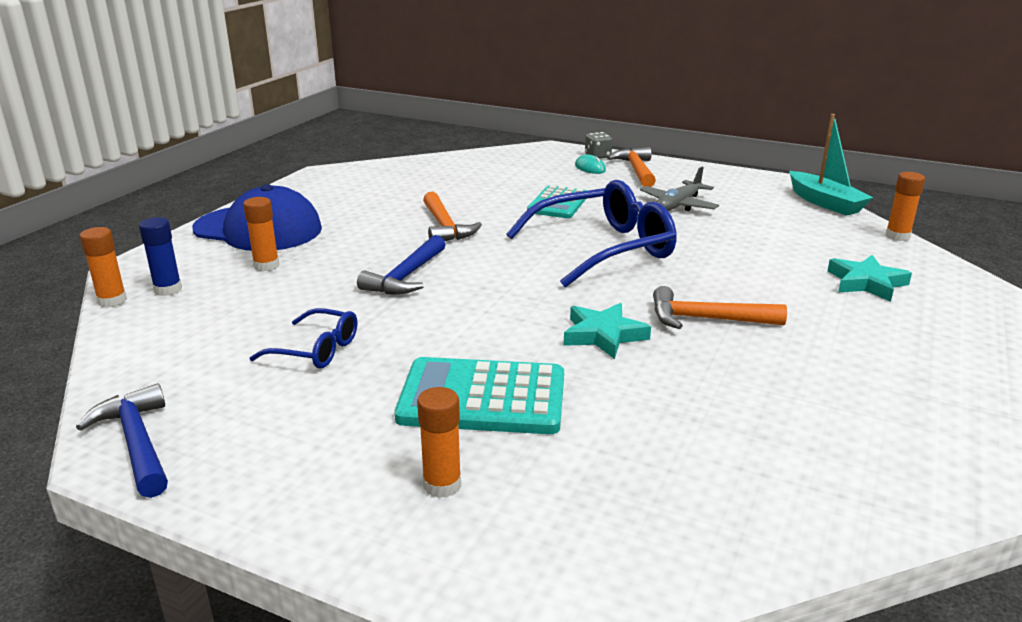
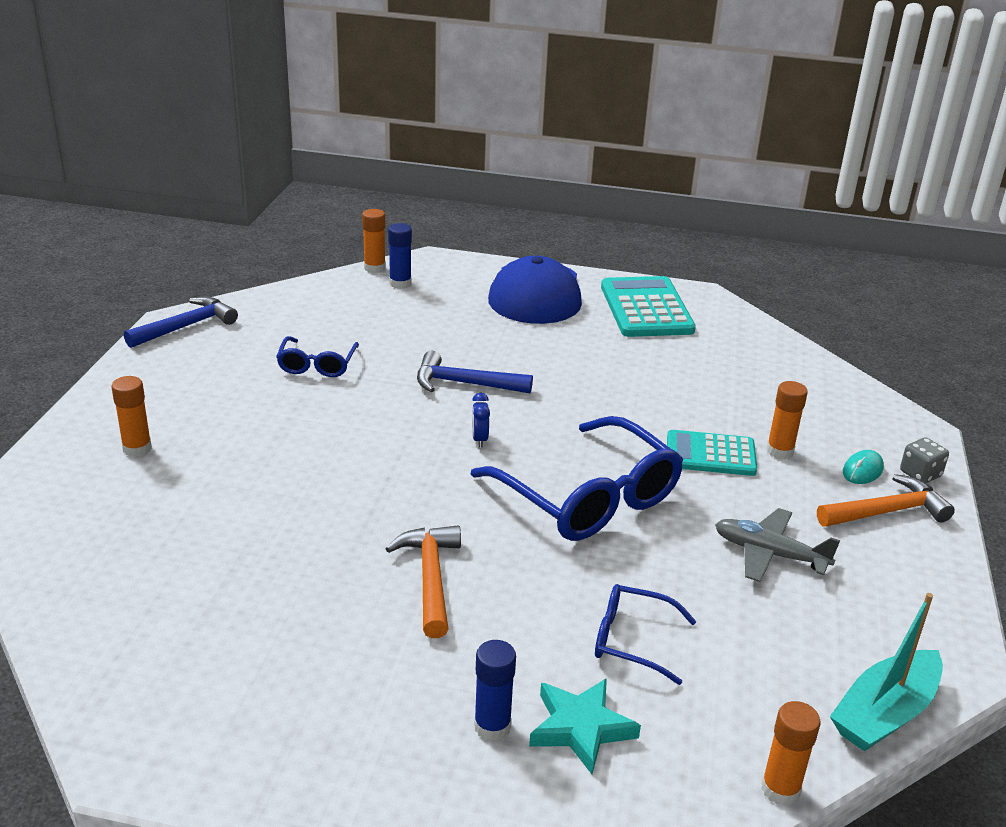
camera: 75 degrees right, 5 degrees up
(266, 266) = (460, 313): orange glue stick -> orange glue stick (780, 451)
(445, 227) = (595, 387): orange hammer -> none
(482, 398) = (254, 452): turquoise calculator -> turquoise calculator (646, 308)
(505, 280) = (479, 439): none -> blue clock
(603, 335) = (377, 509): turquoise star -> none
(773, 256) = (631, 640): none -> blue glasses
(875, 312) = (492, 726): none -> blue glue stick

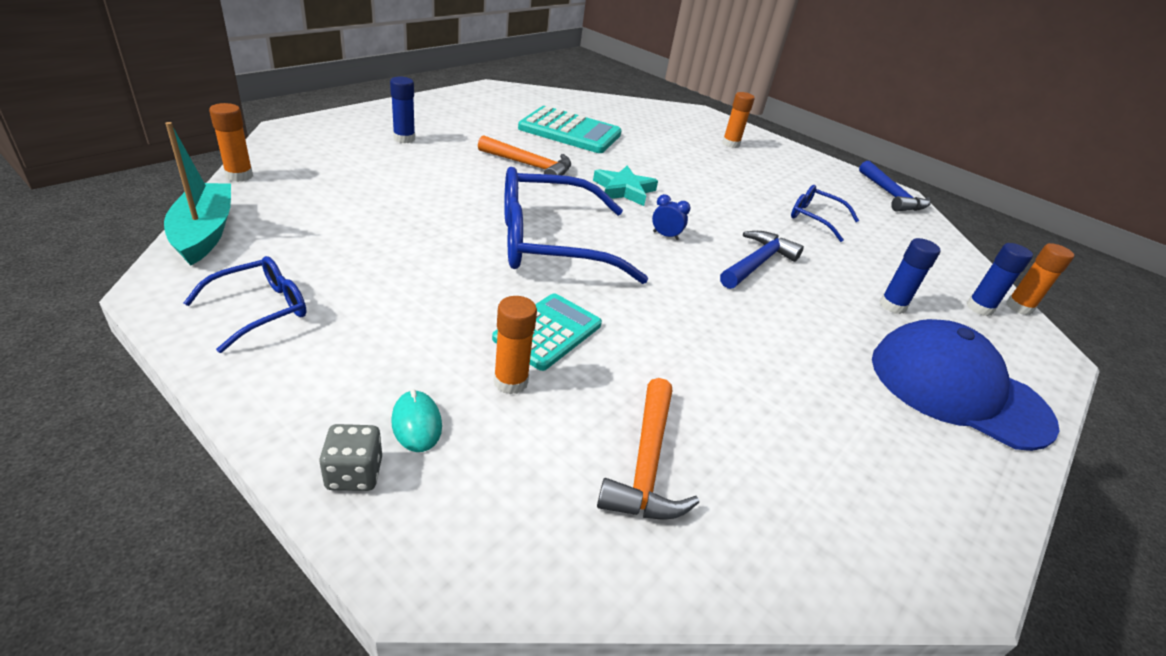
camera: 115 degrees right, 5 degrees up
(450, 318) = (892, 306): none -> blue glue stick
(580, 728) = (367, 153): turquoise star -> turquoise star (624, 190)
(631, 640) = (399, 191): blue glasses -> blue glasses (260, 309)
(646, 308) = (905, 471): turquoise calculator -> turquoise calculator (570, 132)
(769, 554) = (392, 281): grey plane -> none
(887, 512) = (342, 389): orange hammer -> orange hammer (646, 464)

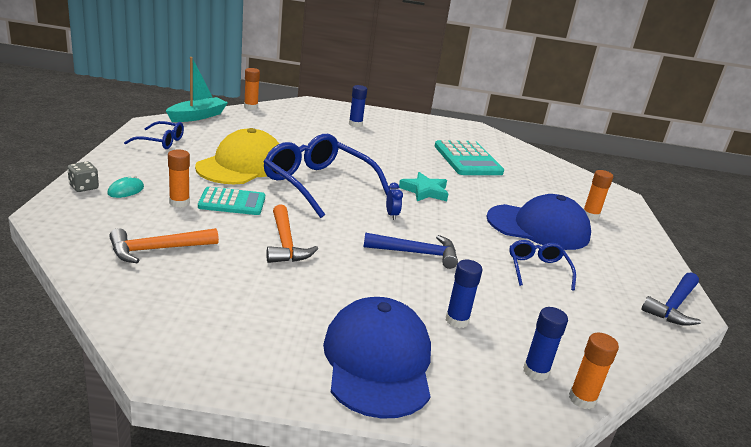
camera: 55 degrees right, 10 degrees down
(438, 273) = (242, 165): none -> yellow cap
(529, 166) = (395, 159): orange hammer -> orange hammer (285, 243)
(738, 177) = (538, 227): none -> blue cap

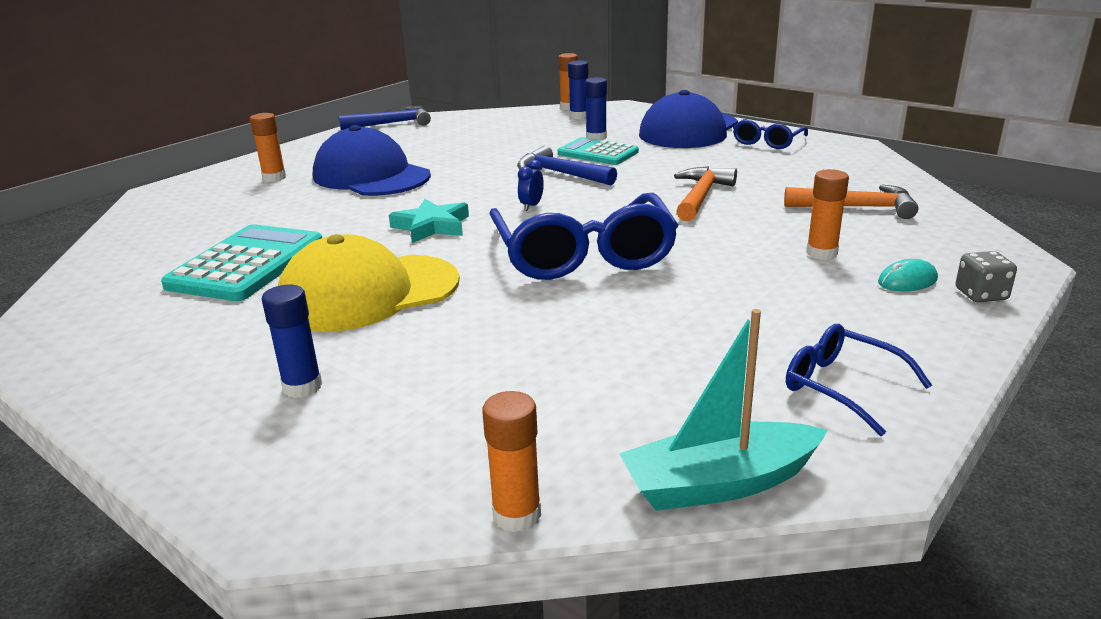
camera: 140 degrees left, 0 degrees up
(232, 202) = (741, 245): turquoise calculator -> turquoise calculator (598, 153)
(242, 165) = (688, 303): yellow cap -> yellow cap (368, 293)
(537, 269) = (457, 151): blue glasses -> blue glasses (767, 142)

